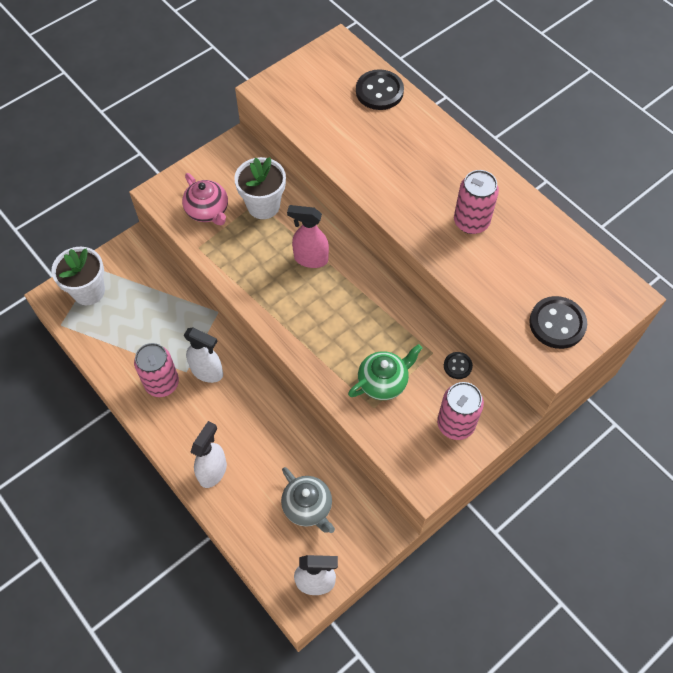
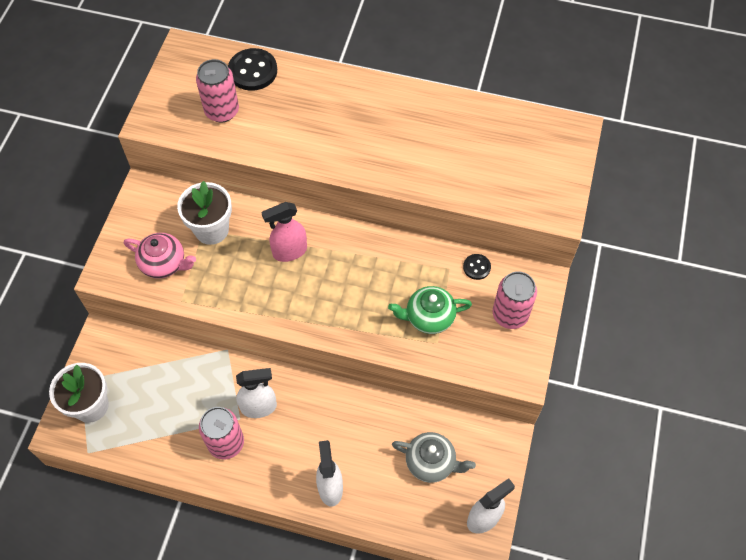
camera: 35 degrees left, 0 degrees up
(383, 382) = (429, 317): green teapot -> green teapot turned 120 degrees counterclockwise
(471, 222) = (414, 140): pink can -> pink can (222, 111)
(557, 323) = (541, 184): black button -> none

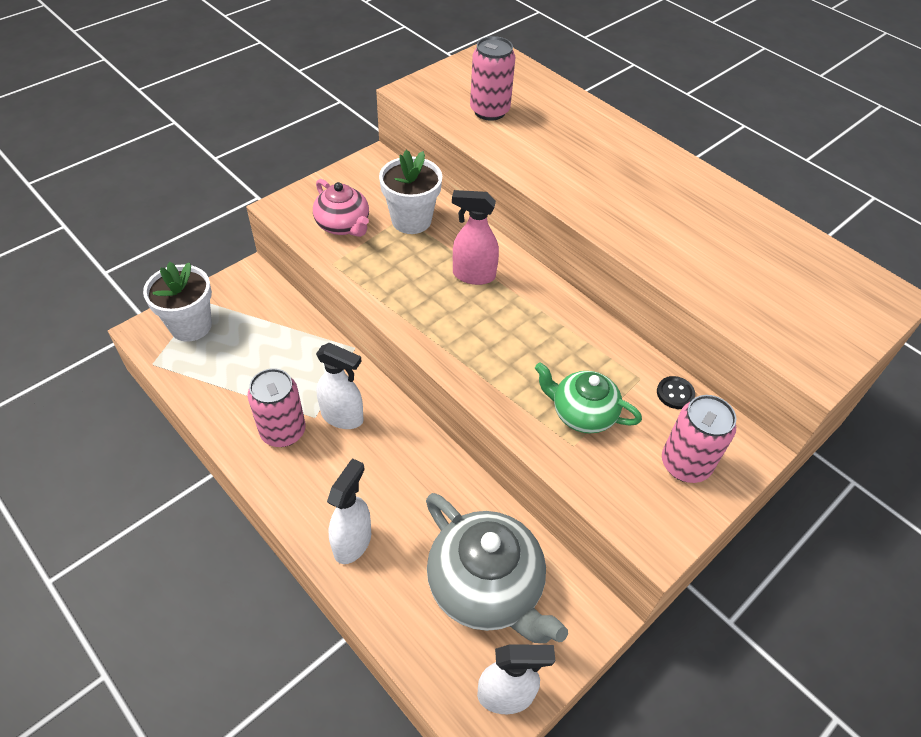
camera: 30 degrees right, 10 degrees down
(253, 71) = (546, 94): black button -> none
(431, 462) = (486, 587): grey teapot -> grey teapot, size x1.65

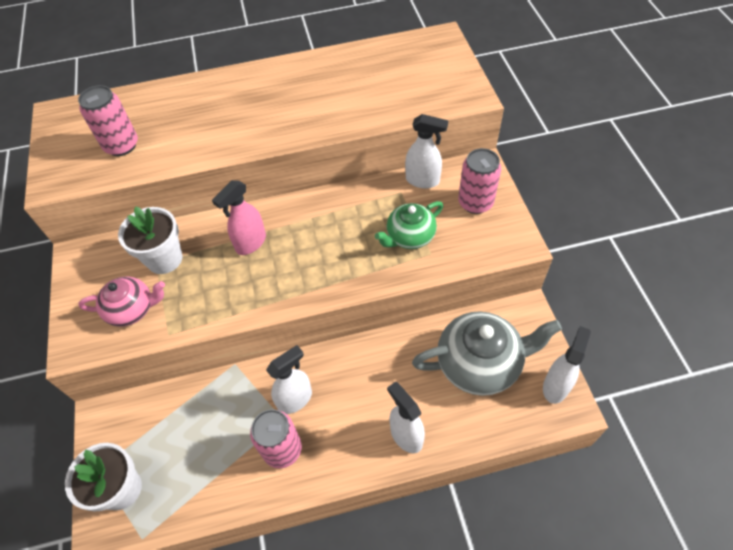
camera: 55 degrees left, 5 degrees up
(675, 393) = (423, 180): black button -> white spray bottle

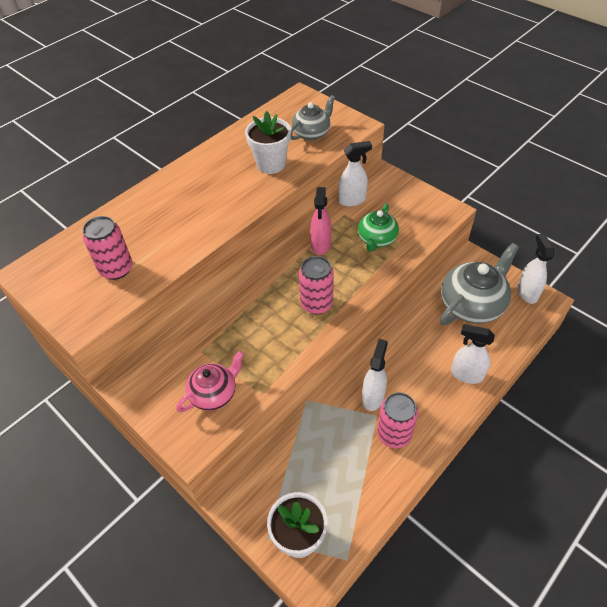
camera: 35 degrees left, 5 degrees down
(164, 259) = (206, 345): white flower pot -> white flower pot (271, 164)
(250, 243) = (266, 299): pink spray bottle -> pink spray bottle (320, 245)
(415, 86) = (312, 133): none -> grey teapot
(475, 203) = (400, 198): pink can -> pink can (316, 304)

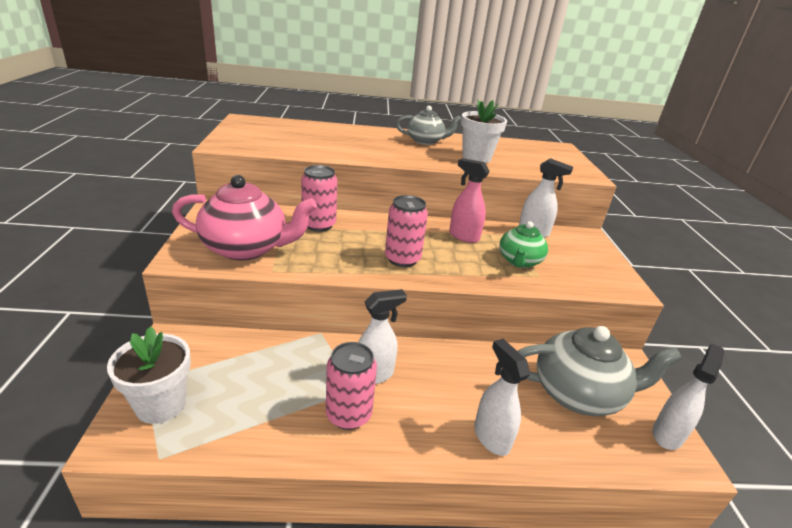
camera: 40 degrees right, 20 degrees down
(116, 269) = (287, 141): pink can -> pink can (319, 225)
(214, 393) = (246, 248): pink teapot -> pink teapot, size x1.65
(312, 133) = (538, 162): grey teapot -> grey teapot (425, 141)
(320, 245) = (463, 236): pink spray bottle -> pink spray bottle turned 75 degrees clockwise
(377, 239) = (519, 261): green teapot -> green teapot turned 45 degrees counterclockwise

